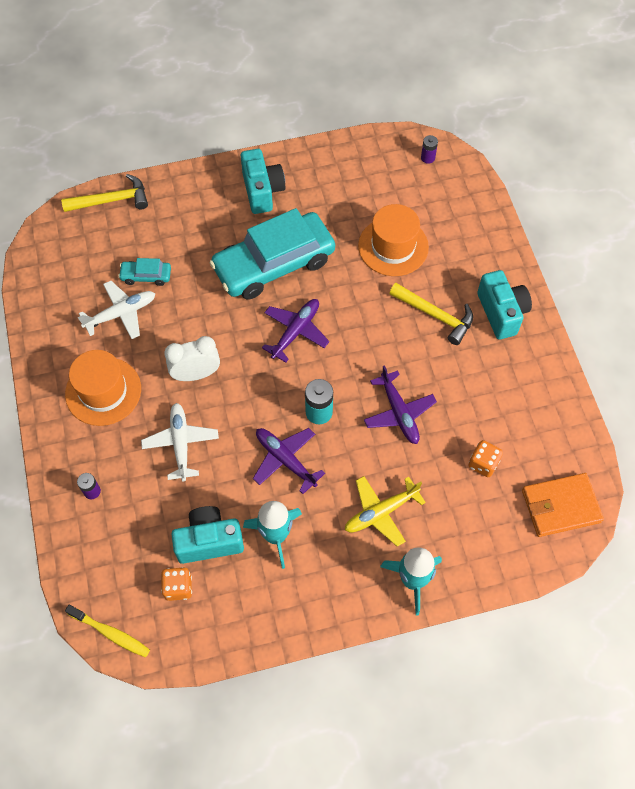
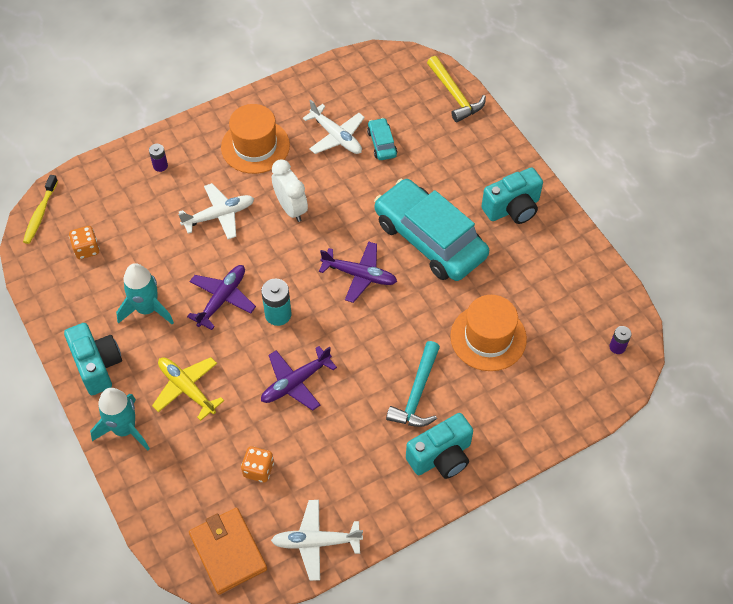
camera: 75 degrees right, 5 degrees down
(209, 541) = (132, 260): turquoise camera -> turquoise camera (97, 365)
(435, 315) = (417, 393): yellow hammer -> turquoise hammer
(564, 430) = (316, 542): none -> white plane

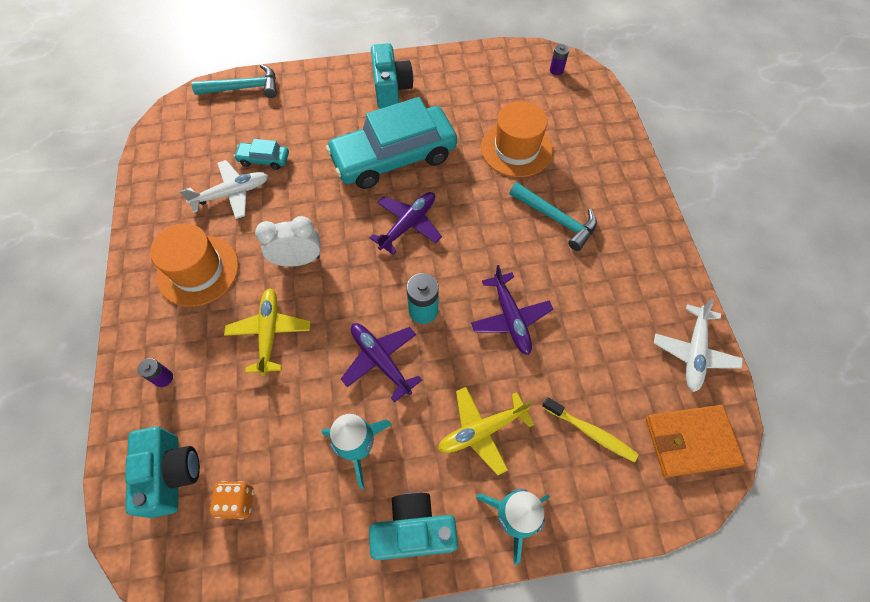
camera: 70 degrees left, 5 degrees up
(40, 214) = (149, 553): yellow toothbrush -> yellow toothbrush (591, 432)
(219, 215) = (269, 333): white plane -> yellow plane
(258, 469) = (601, 383): orange dice -> none
(441, 456) = (626, 221): turquoise camera -> turquoise camera (171, 474)
(455, 95) = (243, 88): yellow hammer -> turquoise hammer

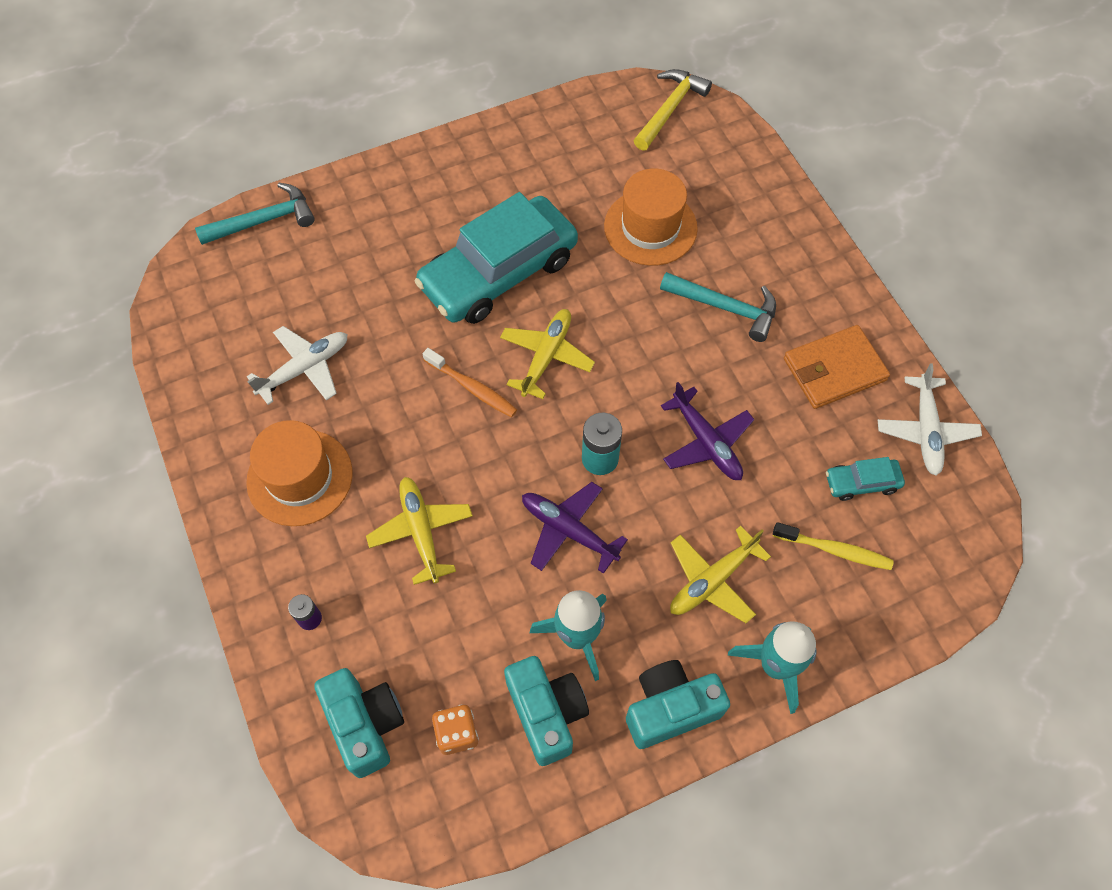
camera: 15 degrees left, 0 degrees up
(264, 159) = (329, 313): turquoise car -> turquoise car (862, 482)
(298, 260) = (423, 434): white clock -> none
(346, 235) = (472, 388): none -> orange toothbrush
(391, 89) = (464, 180): turquoise camera -> turquoise camera (546, 713)
(408, 225) = (546, 357): purple plane -> yellow plane
(556, 70) = (670, 109): purple battery -> yellow hammer
(690, 441) = (946, 532): orange wallet -> orange wallet (834, 369)

